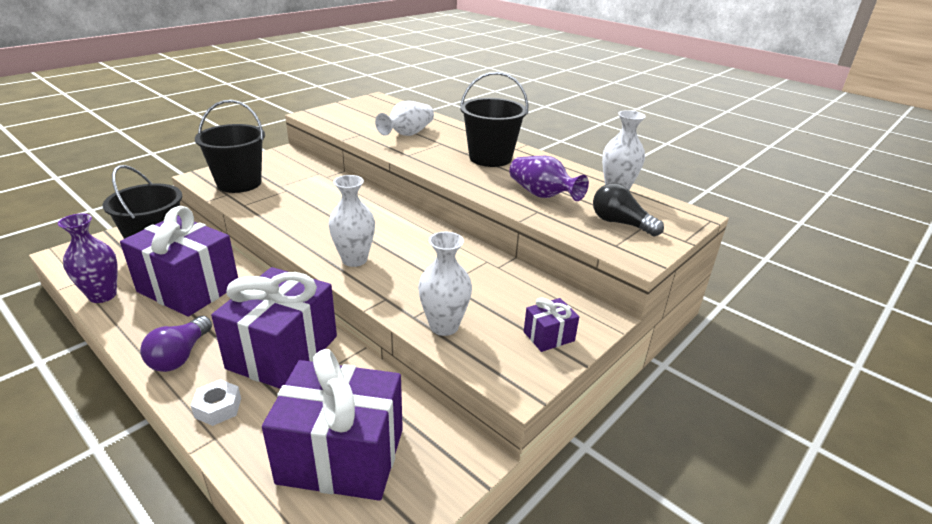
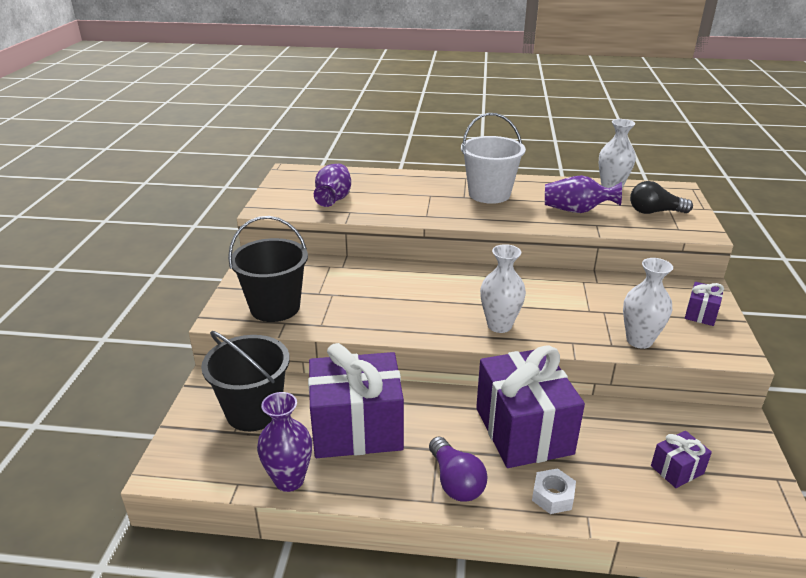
camera: 35 degrees left, 0 degrees up
(341, 456) = (677, 469): purple gift -> purple gift, size x0.44
(367, 123) = (334, 199): none -> purple vase
(408, 134) = (388, 197): white vase -> none
(490, 158) = (489, 194): black bucket -> white bucket

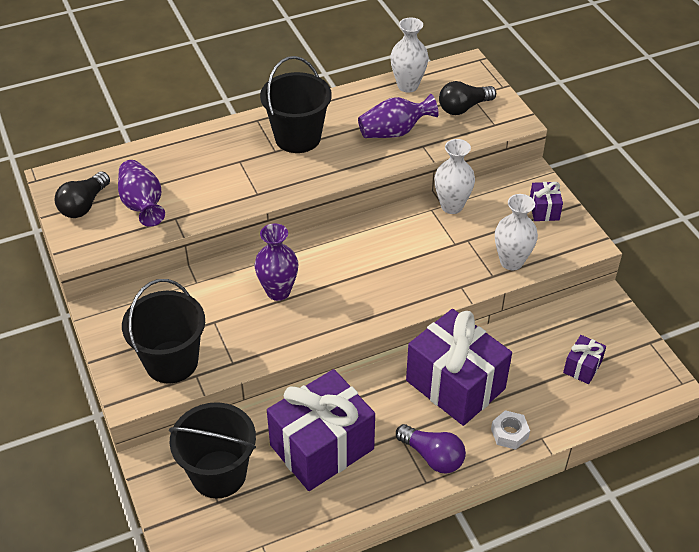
camera: 30 degrees left, 15 degrees up
(289, 480) = (302, 521): purple vase -> purple vase (278, 291)
(293, 188) = (84, 205): none -> black light bulb
(489, 194) = (297, 138): white bucket -> black bucket
(499, 325) = (391, 294): white vase -> white vase (451, 206)

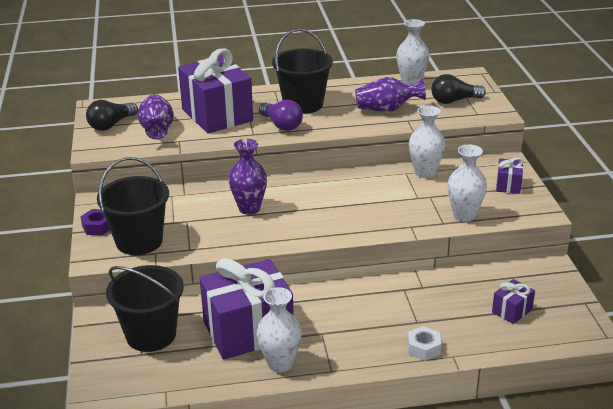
camera: 15 degrees right, 15 degrees down
(115, 349) = (98, 227): none -> purple nut
(370, 484) = (280, 364): none -> white vase
(432, 456) = (345, 353): purple light bulb -> purple light bulb (281, 125)
(455, 384) = (387, 305): purple gift -> purple gift (217, 115)

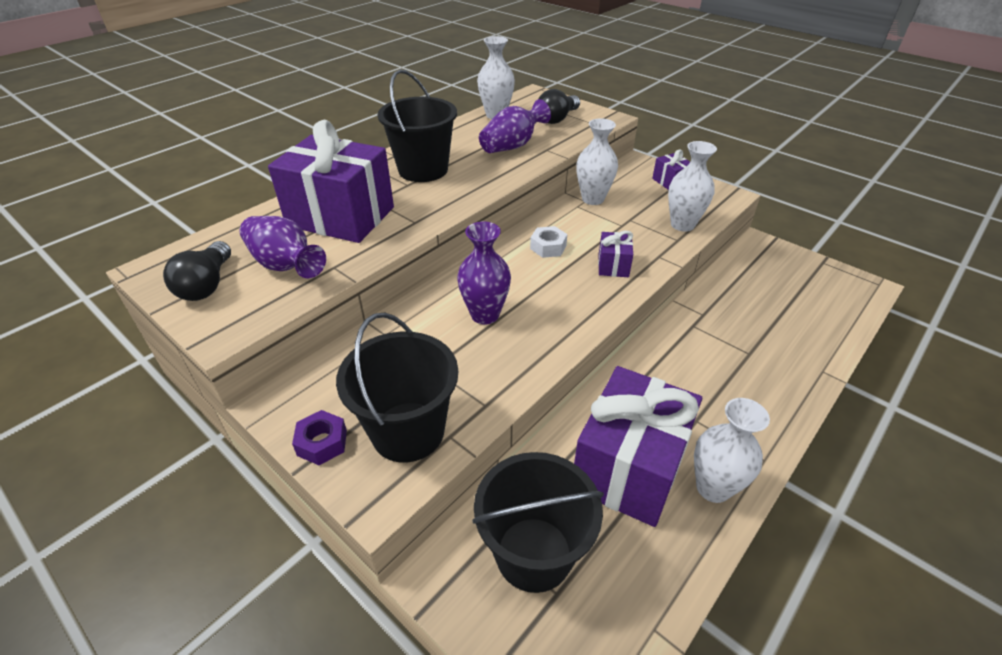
camera: 40 degrees left, 10 degrees up
(281, 125) = (432, 200): purple light bulb -> none
(423, 348) = (793, 378): white nut -> white nut (548, 247)
(512, 311) = (794, 298): purple gift -> purple gift (613, 265)

